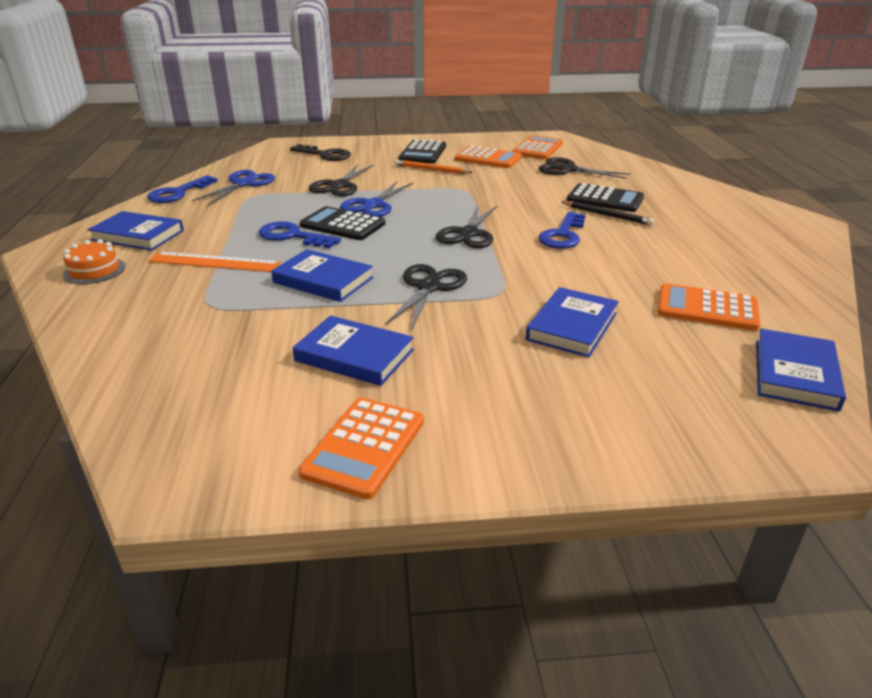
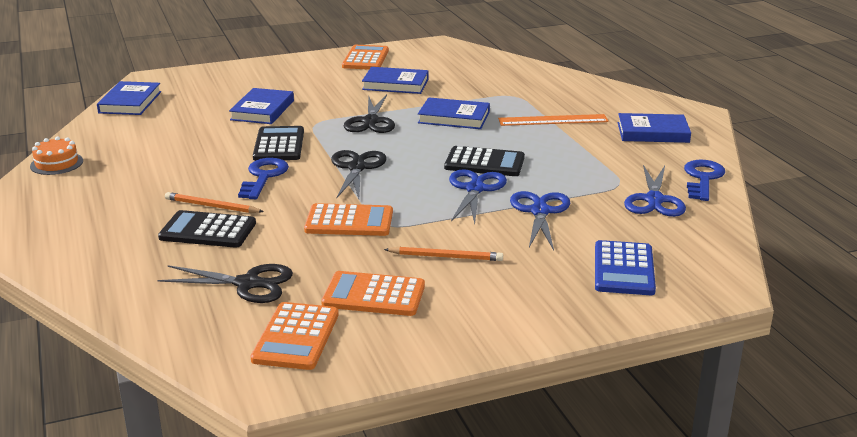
camera: 165 degrees right, 5 degrees down
(94, 270) = (632, 106): orange cake -> orange cake (56, 163)
(292, 236) = (518, 147): blue key -> none
(325, 155) = (624, 269): black key -> blue calculator
(339, 186) = (540, 211): black scissors -> blue scissors
(423, 153) = (482, 295): black calculator -> black calculator (279, 145)
(607, 215) = (212, 206): black pencil -> orange pencil
(707, 308) = (160, 130): orange calculator -> orange calculator (349, 221)

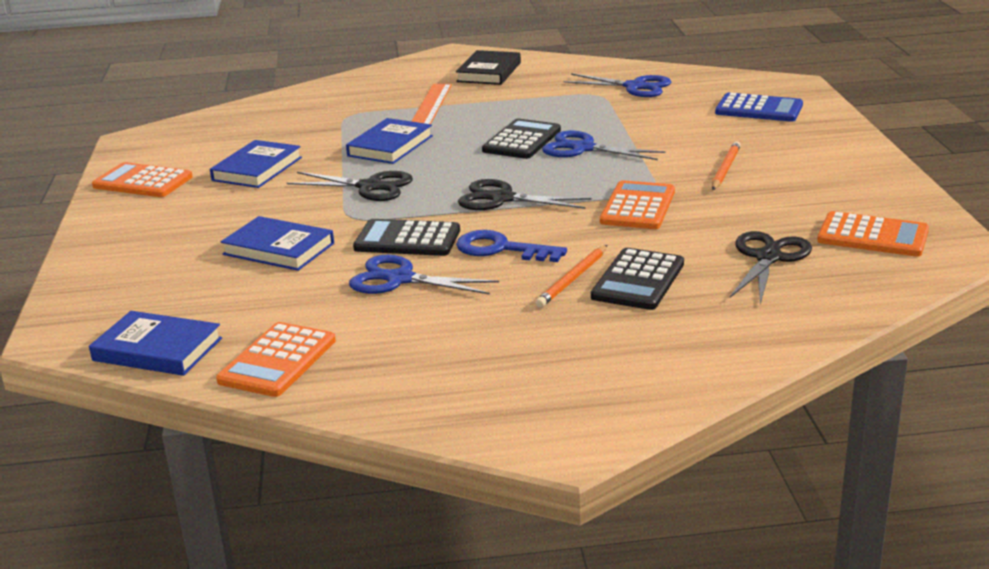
camera: 75 degrees left, 0 degrees up
(56, 163) = (374, 398): orange cake -> none
(374, 295) = (796, 201): orange calculator -> orange calculator (278, 361)
(540, 211) = (643, 127): blue scissors -> blue scissors (399, 279)
(653, 132) = (489, 72): blue book -> black book
(703, 178) = (598, 67): blue key -> none

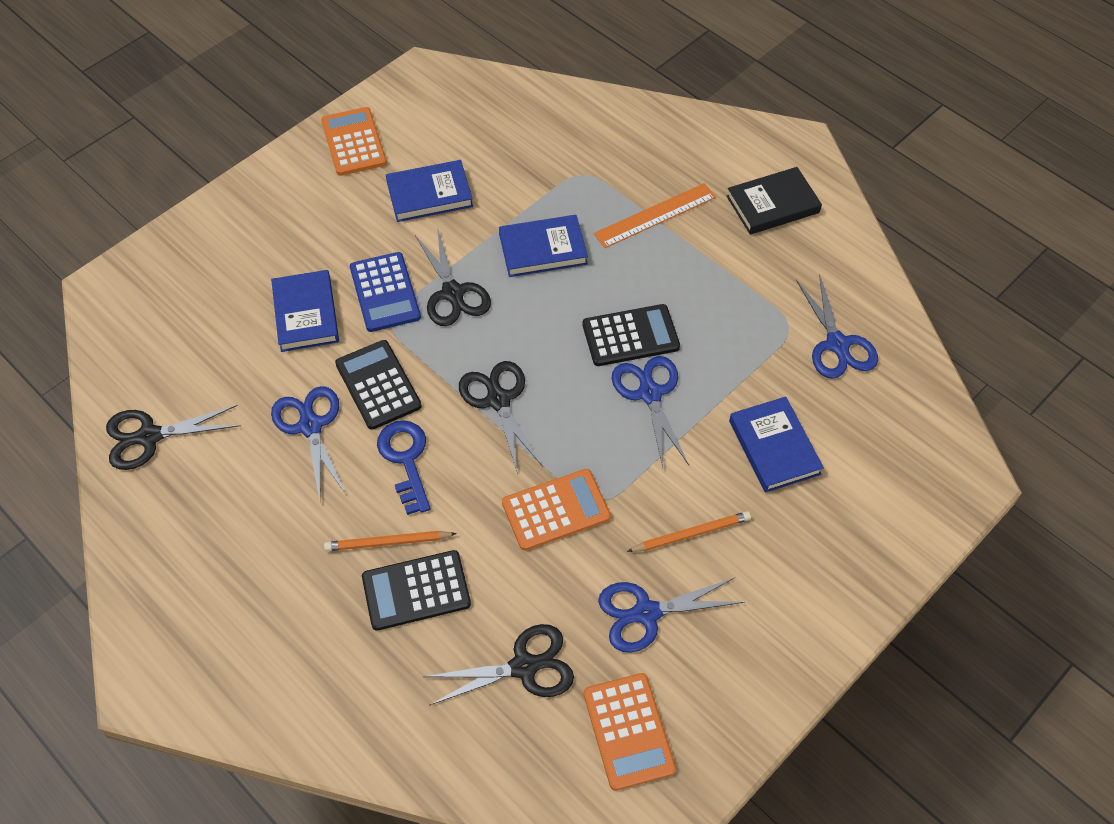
camera: 50 degrees right, 30 degrees up
(157, 349) = (122, 356): blue book -> blue book (774, 447)
(278, 361) = (149, 436): orange calculator -> black scissors
(759, 109) = (867, 484): blue calculator -> blue calculator (385, 292)
(774, 202) = (646, 613): none -> blue scissors

